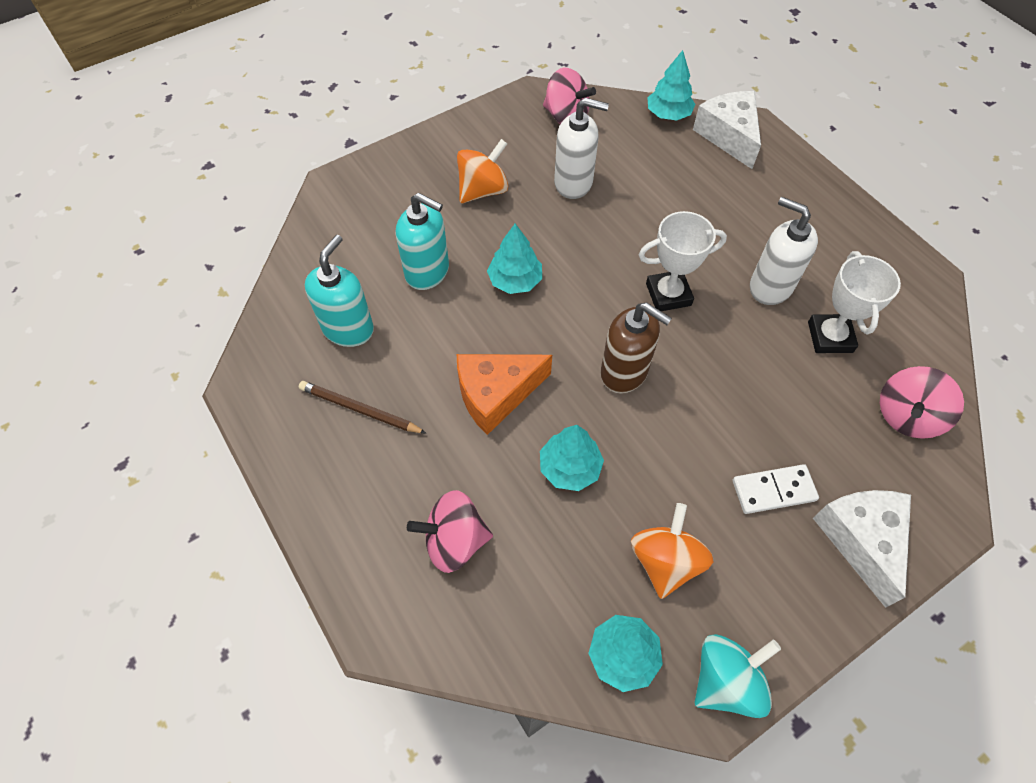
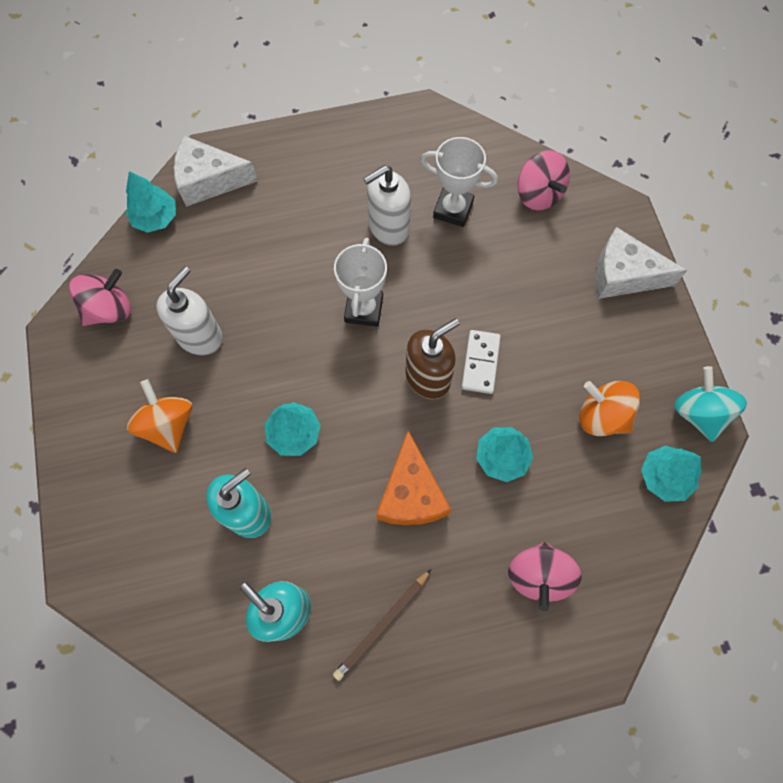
camera: 70 degrees left, 10 degrees up
(773, 490) = (568, 314): white domino -> white domino (480, 363)

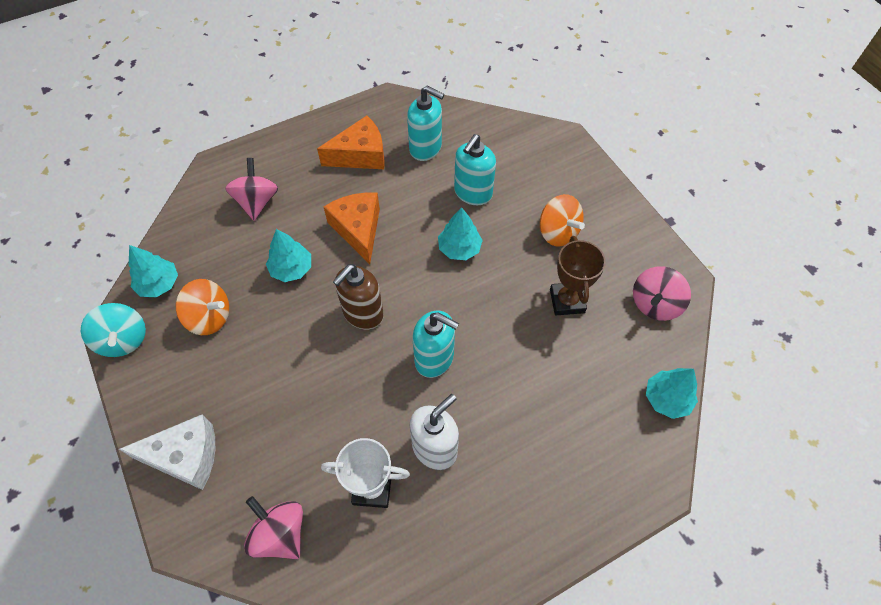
camera: 165 degrees right, 10 degrees down
(200, 336) = (567, 301): white soap dispenser -> brown trophy
(209, 180) = (638, 455): white cheese -> none
(364, 309) = (434, 358): white trophy -> turquoise soap dispenser
(382, 625) = (360, 155): brown pencil -> orange cheese
(480, 363) = (319, 337): white domino -> none

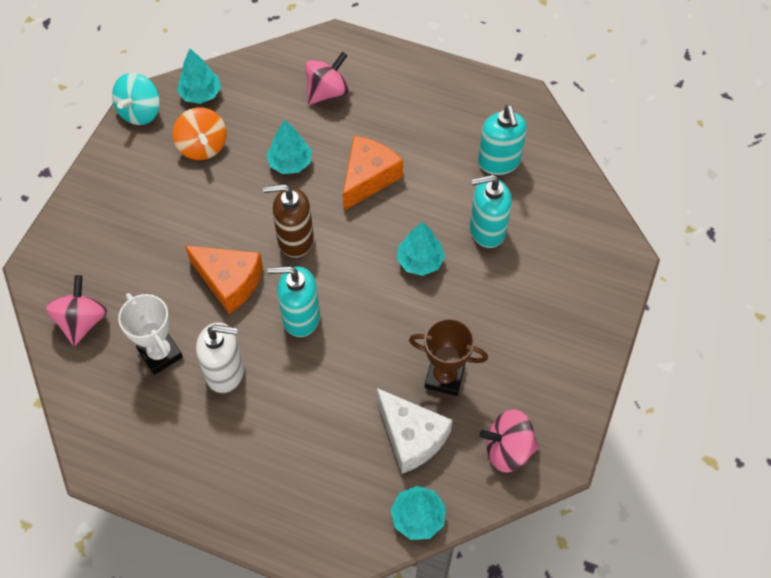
camera: 50 degrees right, 0 degrees up
(185, 457) = (89, 221): white cheese -> white cheese (411, 437)
(360, 155) = (442, 122): orange cheese -> orange cheese (229, 281)
(434, 358) = (300, 317): turquoise soap dispenser -> turquoise soap dispenser turned 105 degrees clockwise
(557, 232) = (510, 323): orange spinning top -> none
(567, 301) = (444, 377): brown trophy -> brown trophy turned 60 degrees clockwise

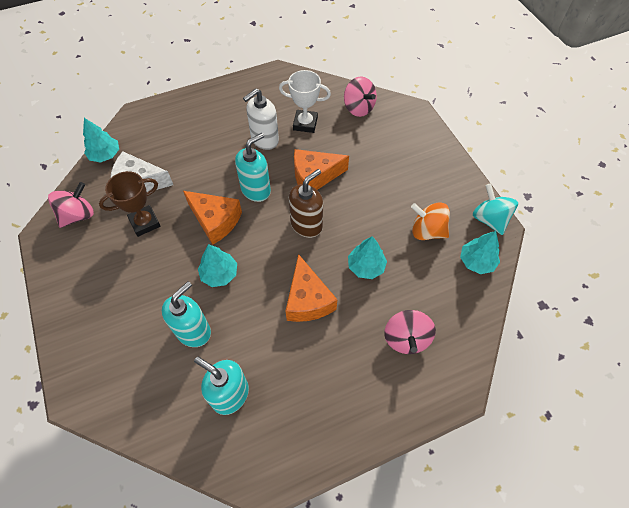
camera: 135 degrees right, 0 degrees up
(373, 318) = (215, 220): none -> orange cheese

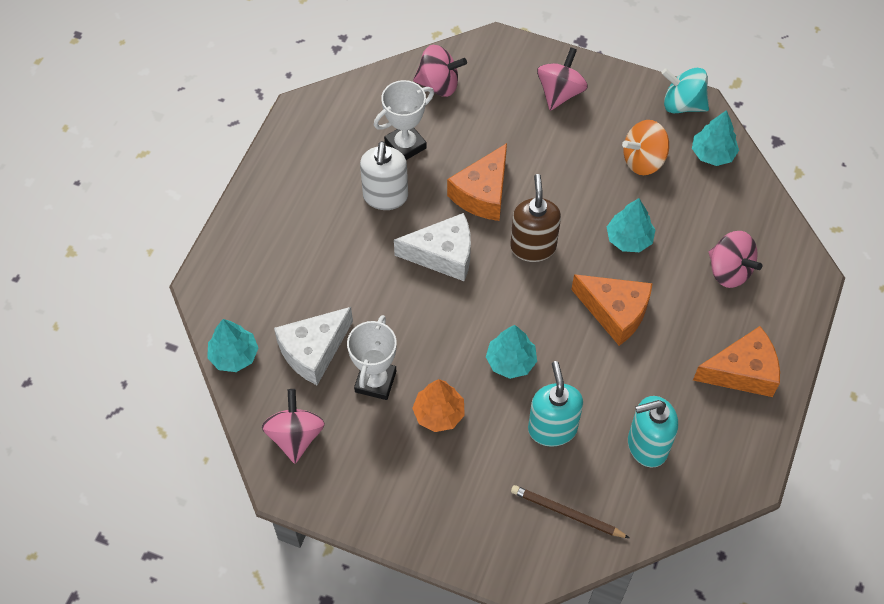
camera: 45 degrees left, 0 degrees up
(140, 387) = (566, 513): none -> brown pencil
(145, 223) = (375, 381): brown trophy -> white trophy
(151, 267) = (439, 413): none -> orange tree
(215, 220) = (442, 318): orange cheese -> orange cheese (742, 371)
(256, 190) = (443, 255): turquoise soap dispenser -> white cheese
(420, 159) = (560, 93): none -> pink spinning top

